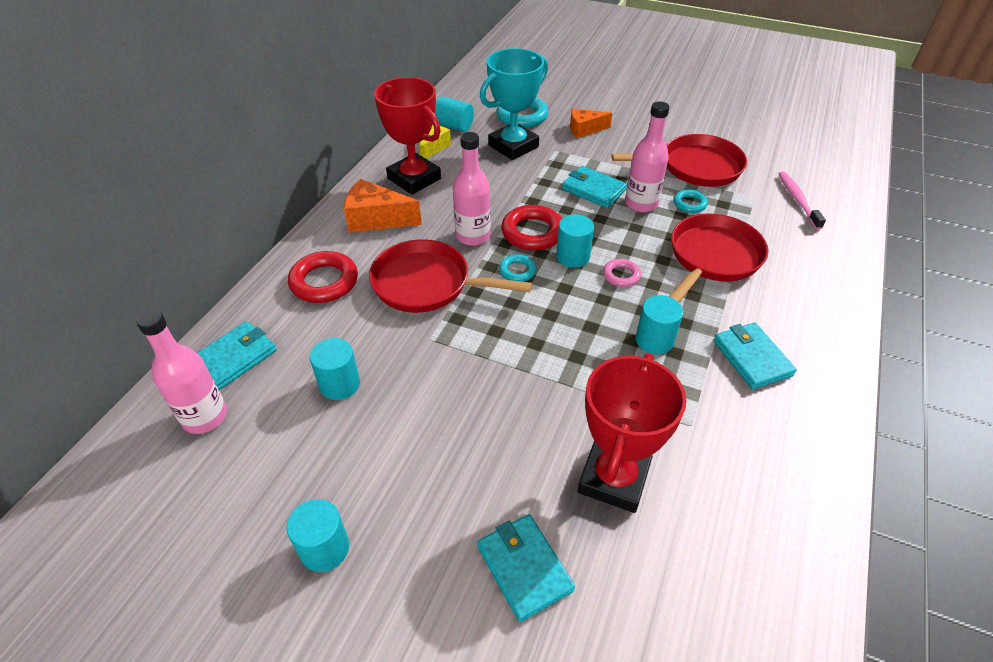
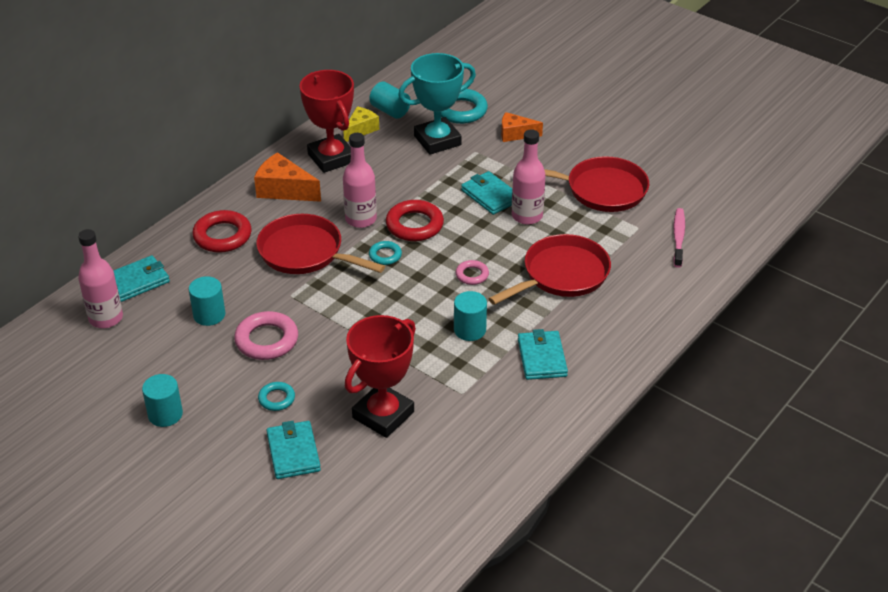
camera: 15 degrees right, 5 degrees down
(424, 404) = (267, 340): none -> pink ring
(573, 256) = (439, 252): turquoise cylinder -> none
(689, 204) = (572, 224): turquoise ring -> turquoise ring (276, 399)

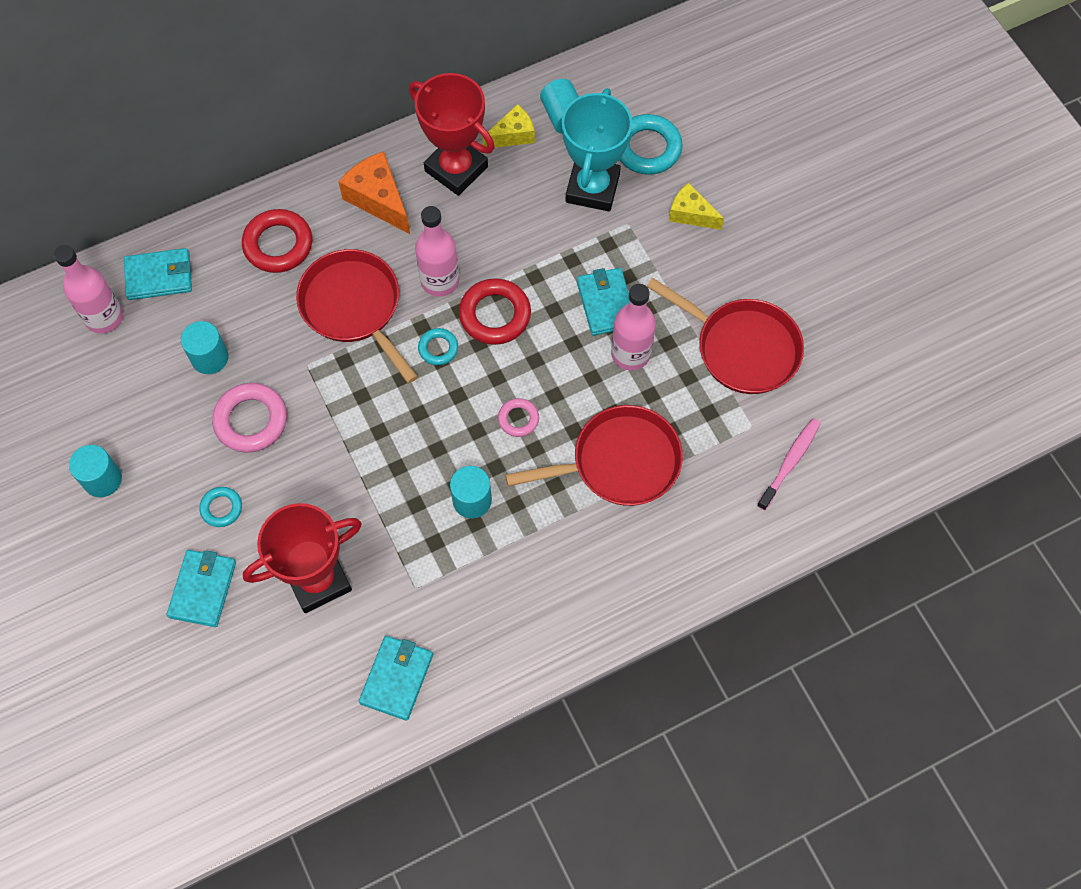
camera: 25 degrees right, 25 degrees up
(331, 158) = (456, 169): red trophy -> red trophy turned 45 degrees counterclockwise
(437, 140) = (592, 188): turquoise trophy -> turquoise trophy turned 75 degrees counterclockwise
(515, 134) = (691, 214): orange cheese -> yellow cheese
(542, 358) = (528, 575): turquoise wallet -> turquoise wallet (397, 678)

